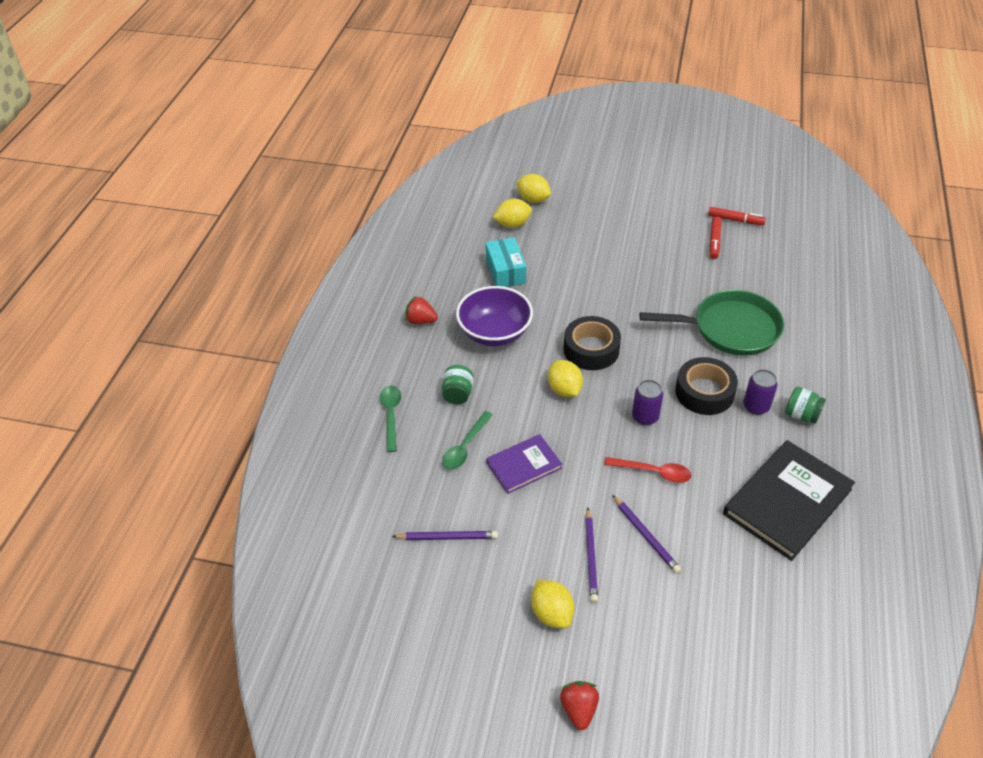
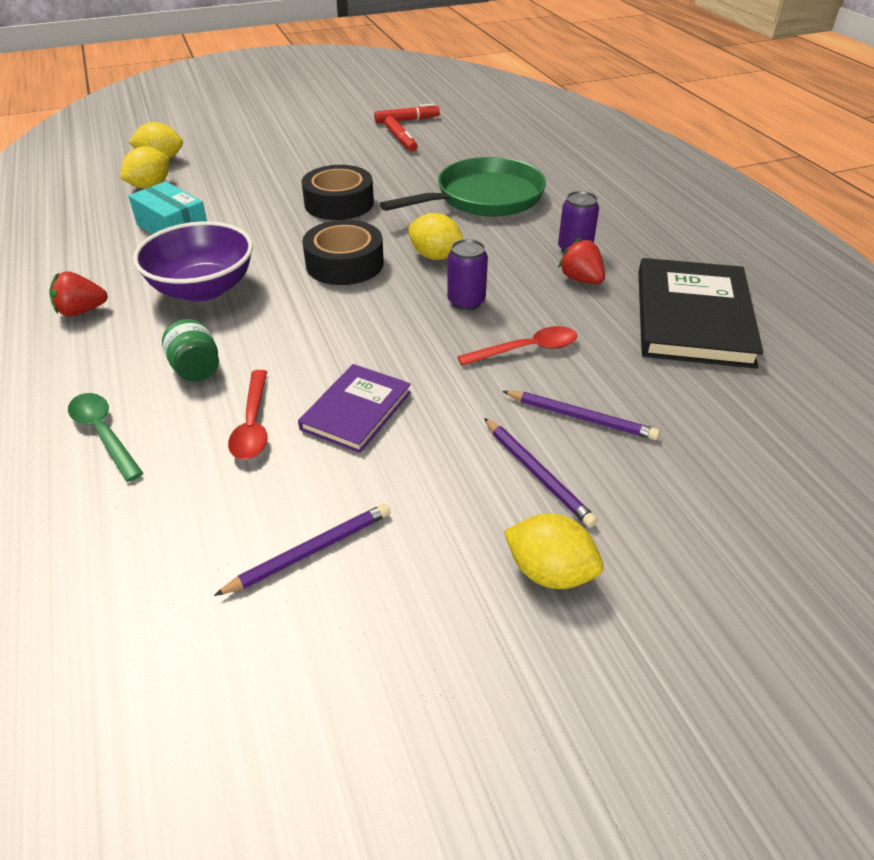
camera: 35 degrees left, 5 degrees down
(465, 447) = (253, 424): green spoon -> red spoon
(564, 389) = (343, 311): yellow lemon -> yellow lemon (436, 256)
(579, 709) = (706, 686): red strawberry -> red strawberry (581, 279)
(704, 392) = (510, 257): black tape -> black tape (339, 203)
(801, 415) = (625, 241): green jar -> none

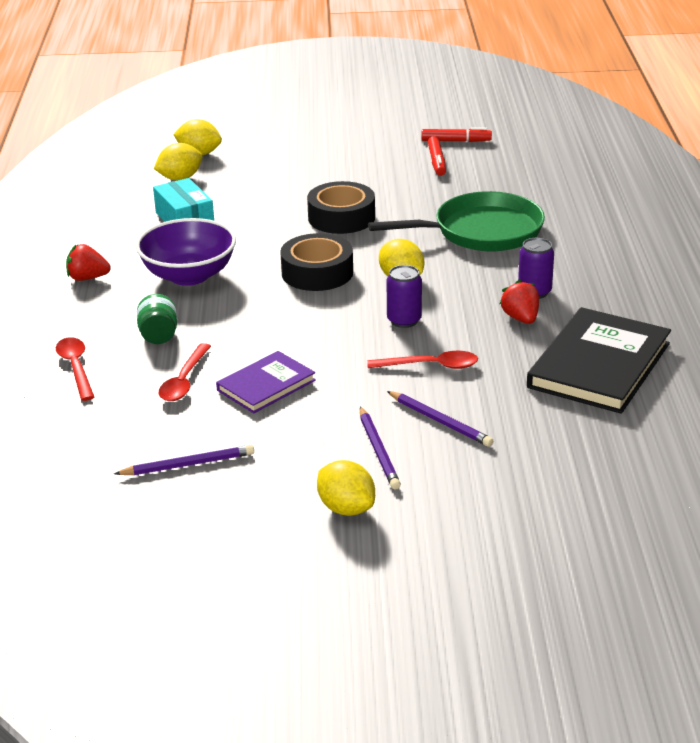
camera: 20 degrees right, 10 degrees down
(103, 433) = (76, 368): green spoon -> red spoon

